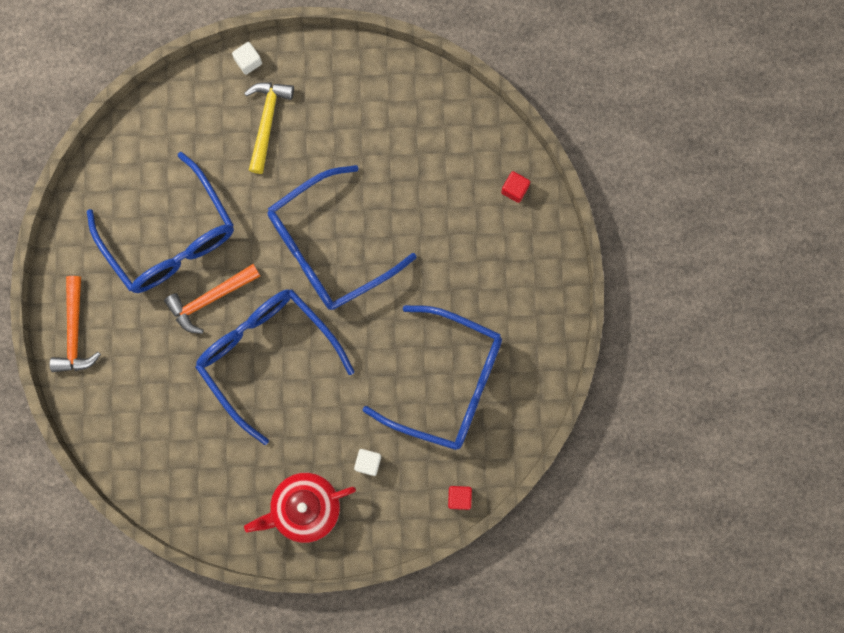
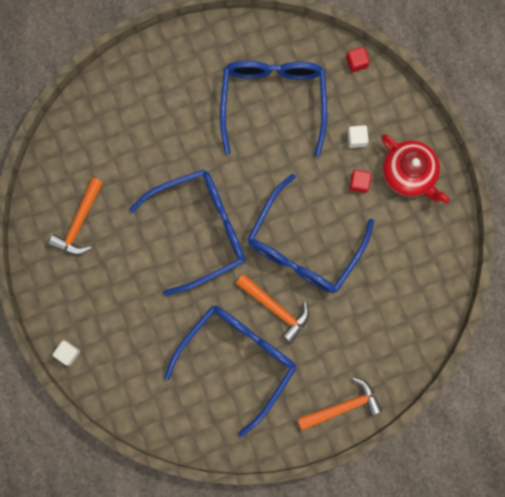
camera: 110 degrees left, 0 degrees up
(267, 122) = (114, 318): yellow hammer -> none
(329, 247) = (200, 230): blue glasses -> blue glasses turned 60 degrees counterclockwise
(387, 120) = (79, 222): none -> orange hammer
(514, 189) = (102, 103): red cube -> red cube (359, 183)

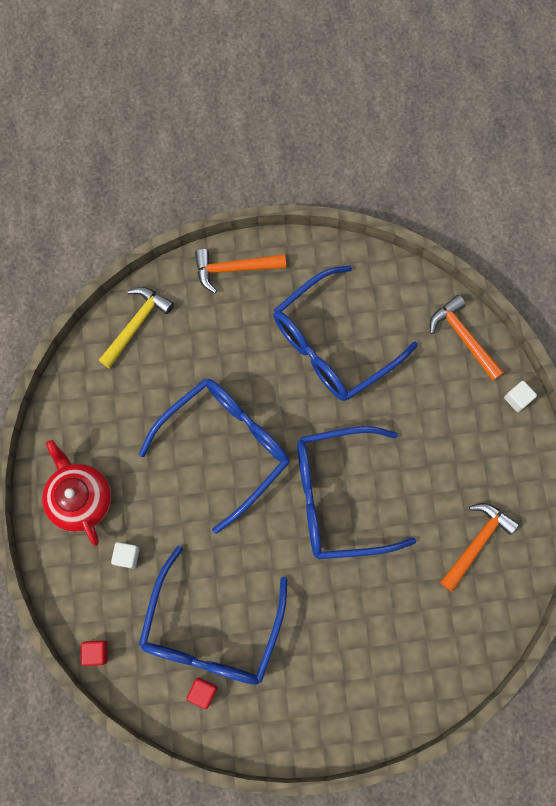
camera: 165 degrees left, 5 degrees down
(275, 308) = (277, 387): orange hammer -> orange hammer (463, 337)
(359, 183) = (141, 502): red cube -> red cube (203, 692)
(412, 332) = (136, 324): none -> yellow hammer

